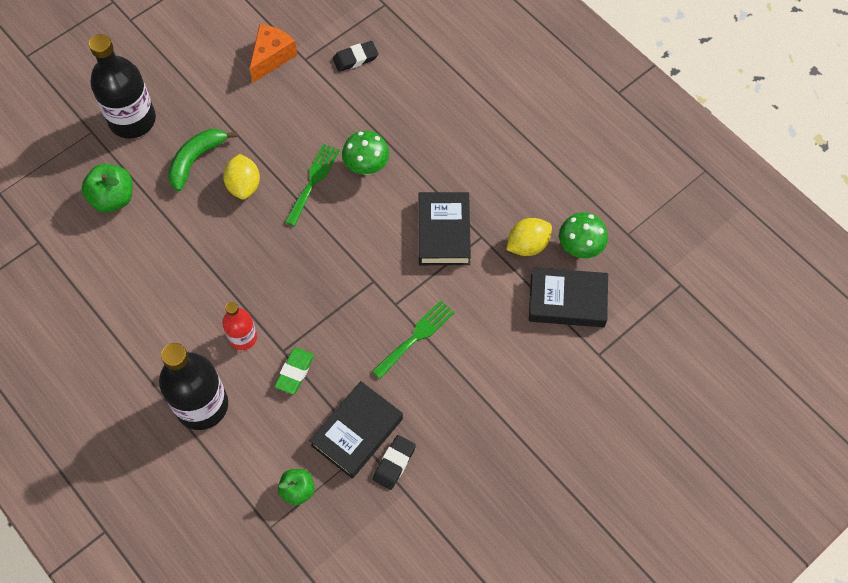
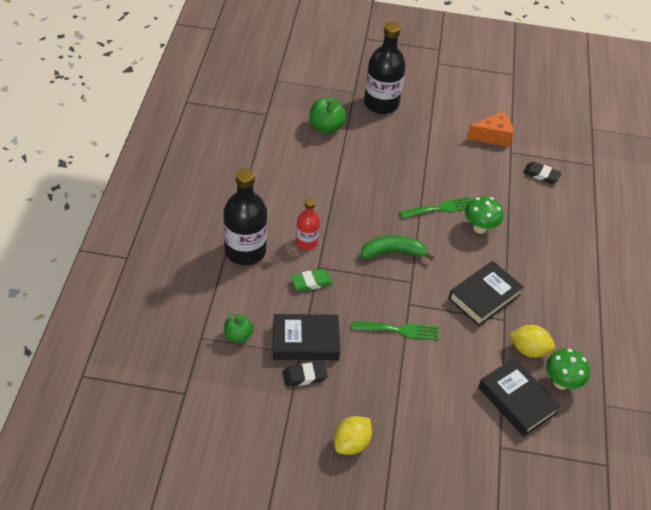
camera: 45 degrees right, 15 degrees down
(196, 160) = (390, 146): green banana -> green banana (393, 252)
(244, 185) = (399, 178): yellow lemon -> yellow lemon (351, 443)

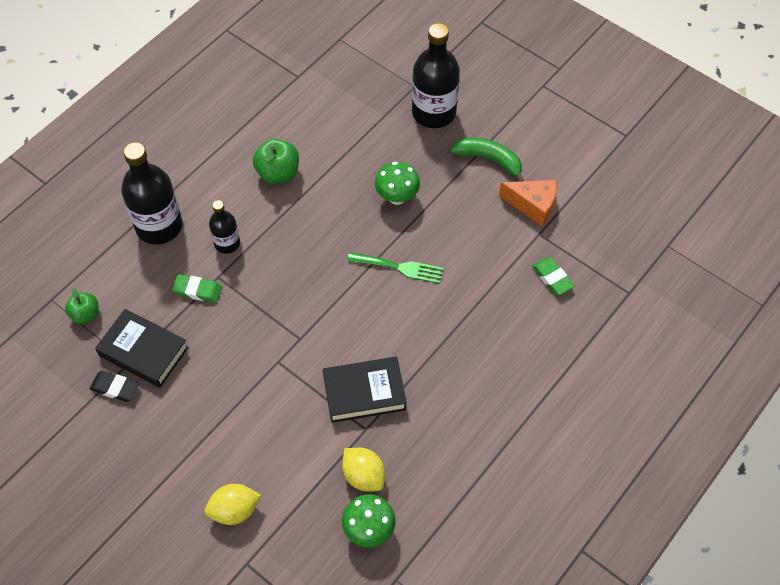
camera: 35 degrees right, 10 degrees up
(306, 242) = (227, 243): red bottle -> black bottle
(326, 127) = (350, 117): green apple -> green apple (278, 173)
(351, 443) = (105, 480): yellow lemon -> yellow lemon (234, 510)
(393, 252) = (307, 296): green banana -> green banana (489, 160)
(399, 330) = (245, 386): green fork -> none
(480, 228) = (425, 310): green mushroom -> green mushroom (397, 197)
(517, 400) = (304, 524): black book -> none
(541, 175) = (552, 278): black eraser -> green eraser

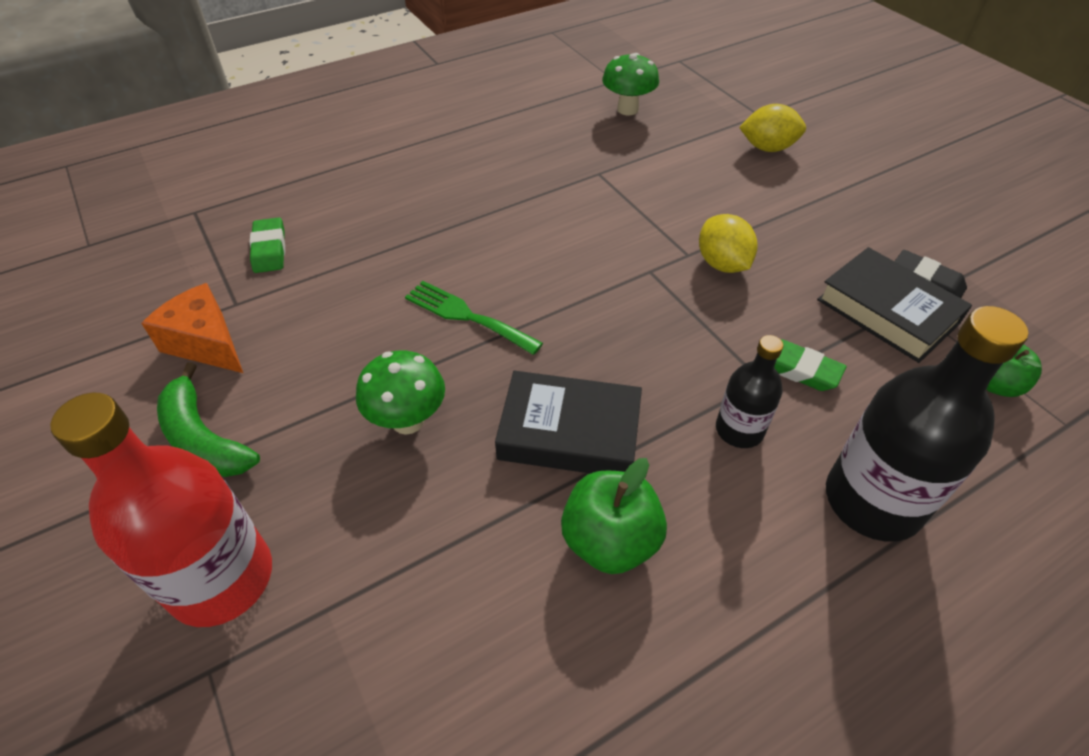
camera: 160 degrees left, 10 degrees down
(363, 476) = (617, 142): yellow lemon -> yellow lemon (722, 264)
(364, 393) = (586, 201): black book -> black book (569, 432)
(434, 112) = (221, 578): black bottle -> red bottle

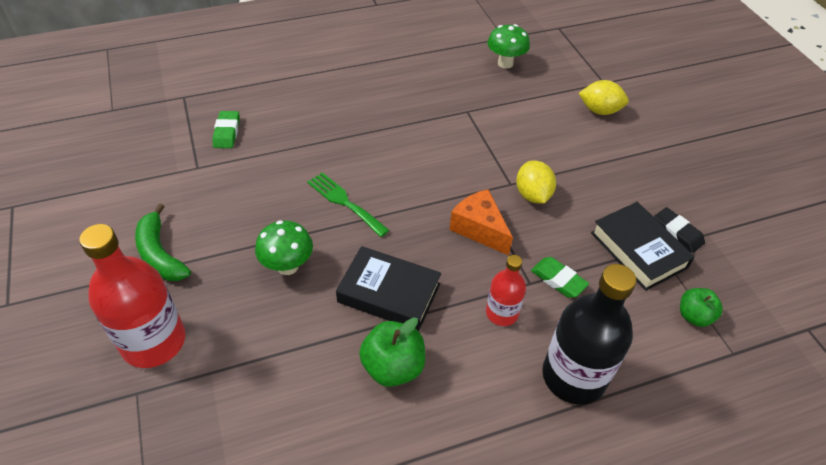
camera: 10 degrees right, 0 degrees up
(206, 343) = (173, 191): orange cheese -> orange cheese (479, 229)
(739, 430) = (502, 313): black bottle -> red bottle

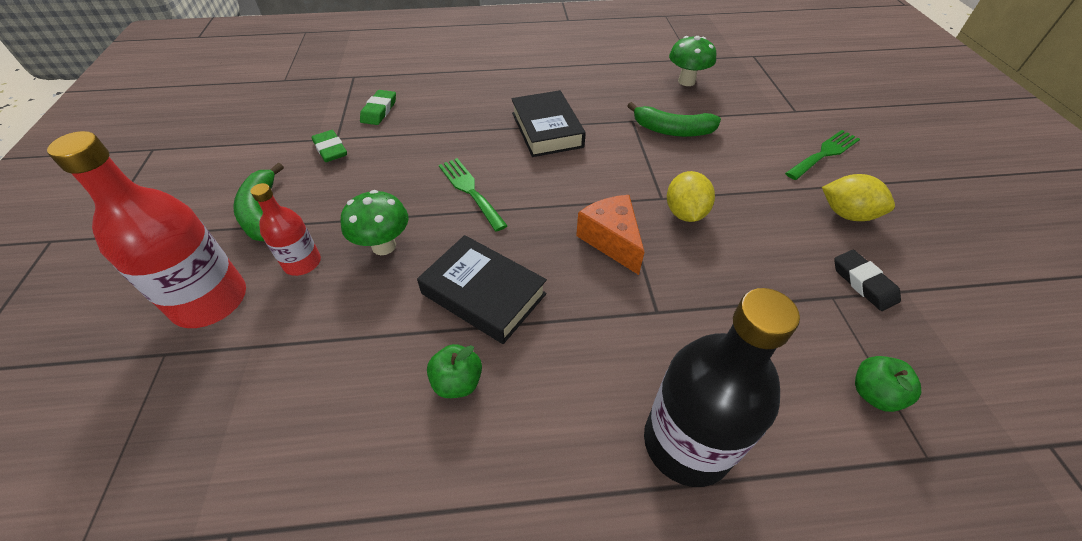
camera: 15 degrees right, 0 degrees up
(393, 367) = (457, 382): green apple -> green apple, size x0.66
(502, 313) = (612, 341): red bottle -> red bottle (302, 263)
(504, 116) = (672, 130): none -> green banana
(558, 280) = (694, 314): green eraser -> green eraser (330, 149)
(599, 110) = (785, 137): yellow lemon -> yellow lemon (847, 214)
(633, 122) = (824, 153): none -> green fork
(638, 250) = (807, 296): black book -> black book (546, 130)

